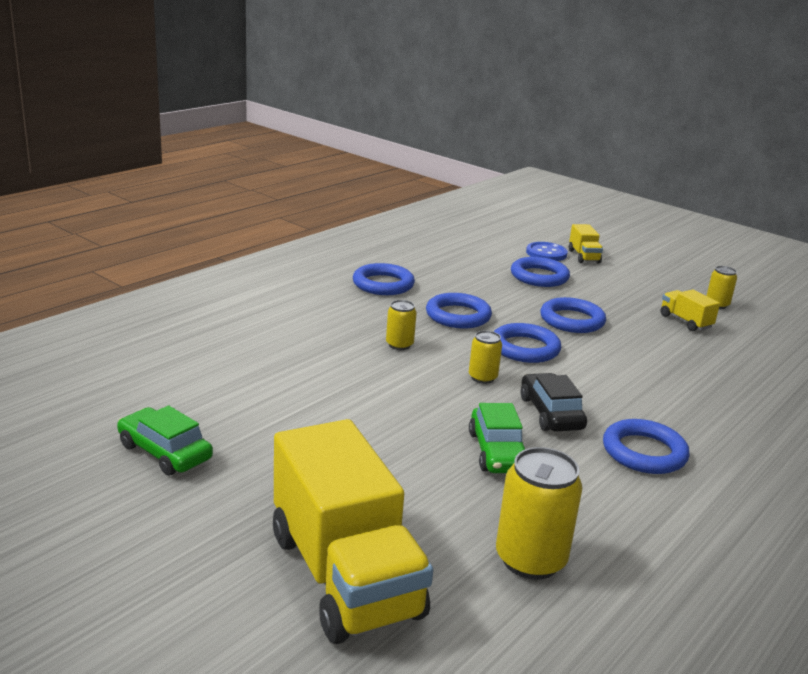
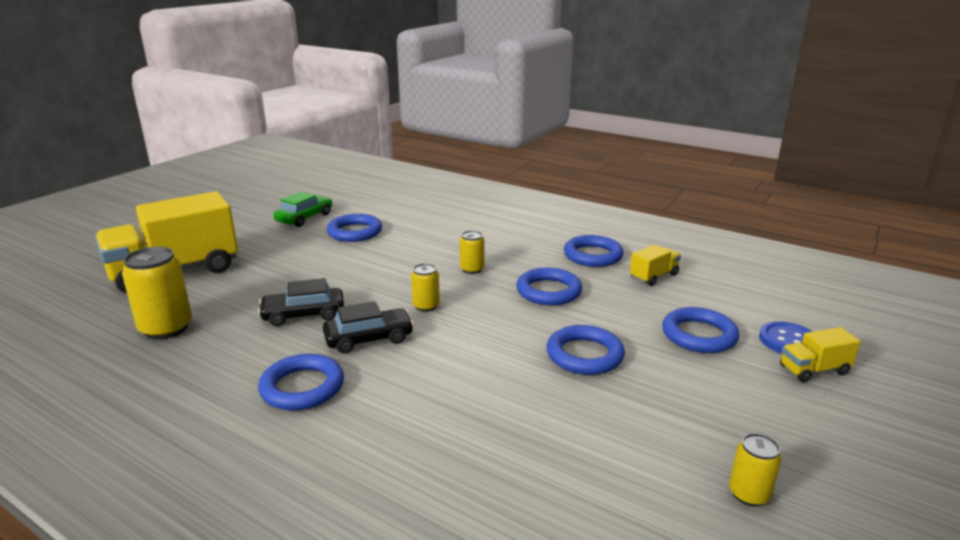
camera: 85 degrees right, 0 degrees up
(497, 452) = (303, 314): green car -> black car
(525, 348) = (496, 326): blue ring -> blue ring (355, 232)
(685, 321) = (649, 449): yellow truck -> yellow truck (653, 276)

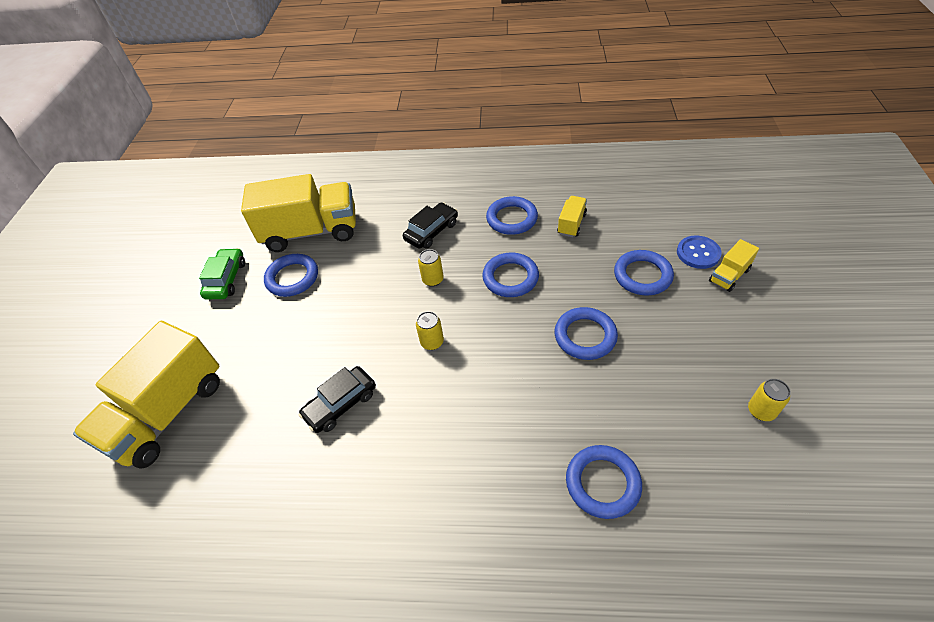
camera: 25 degrees left, 25 degrees up
(166, 328) = (233, 486): yellow can -> none
(302, 387) = (413, 484): blue ring -> blue ring (602, 483)
(369, 339) = (419, 403): black car -> black car (431, 231)
(401, 212) = (311, 232): none -> yellow truck

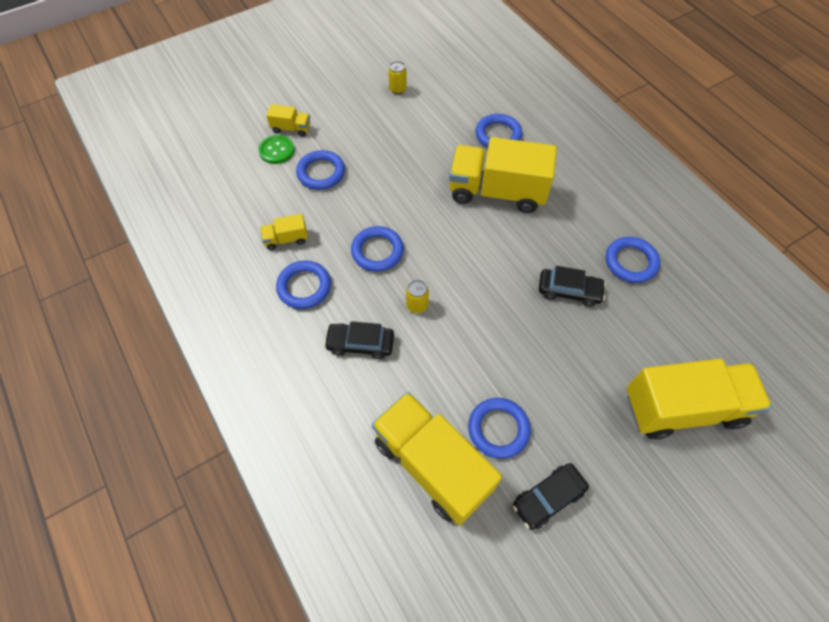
camera: 130 degrees left, 10 degrees up
(226, 279) = (548, 498): green car -> black car
(432, 342) = (476, 267): yellow can -> none
(509, 419) = (497, 192): none -> yellow truck
(585, 336) = (402, 182): blue ring -> blue ring (631, 262)
(698, 253) = (277, 150): blue button -> green button

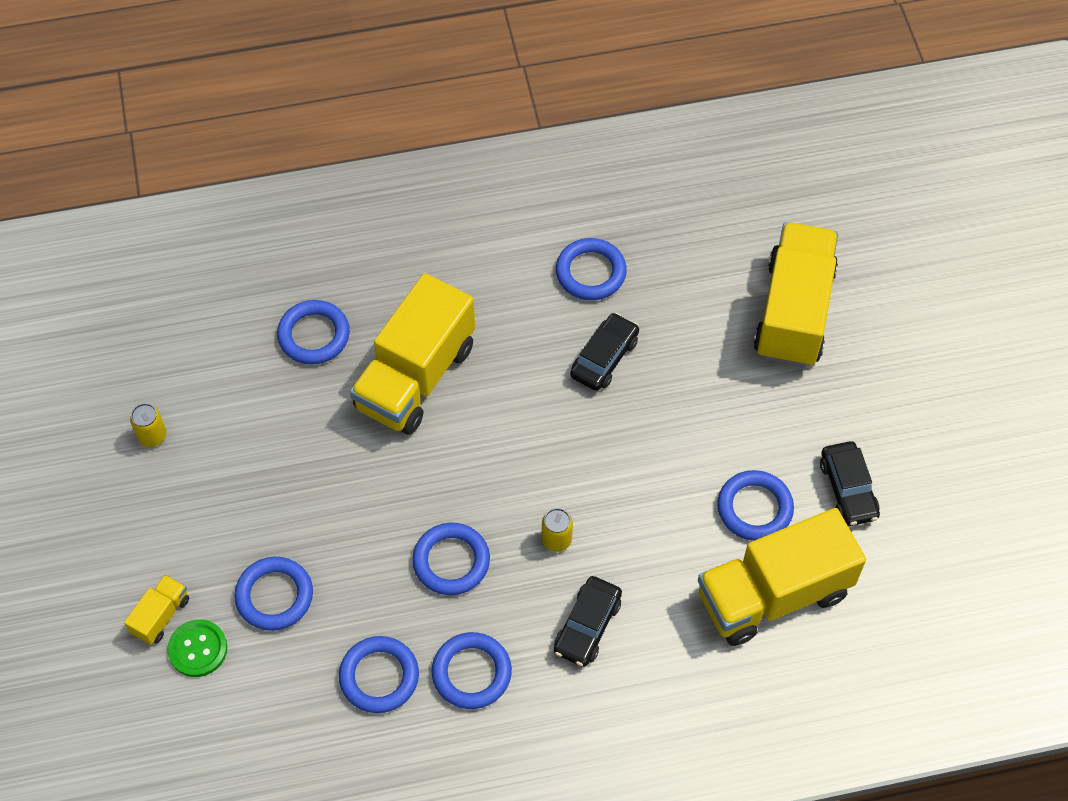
camera: 70 degrees left, 0 degrees up
(286, 239) = (379, 677): yellow truck -> blue ring

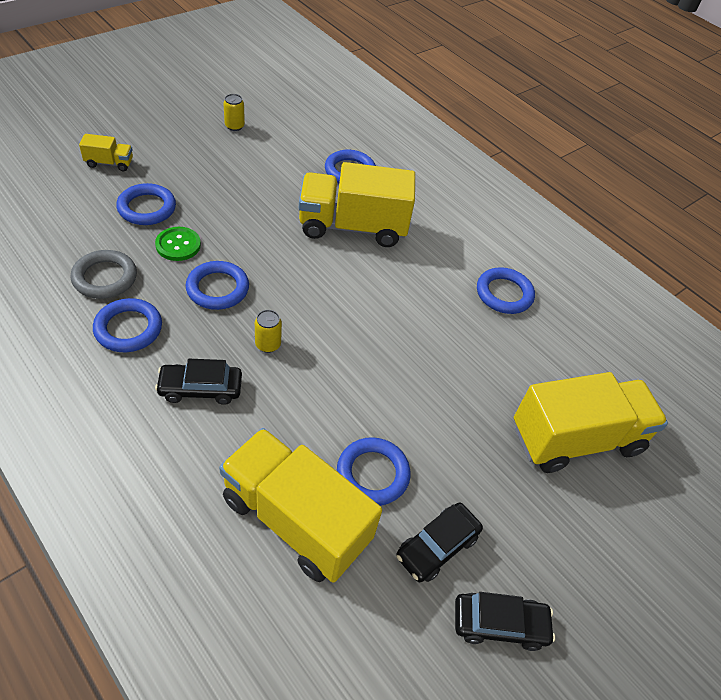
camera: 55 degrees right, 10 degrees down
(198, 649) = (92, 185): green button -> green button (178, 245)
(379, 677) = (105, 278): blue ring -> grey ring
(604, 358) = (440, 324): black car -> black car (499, 624)

